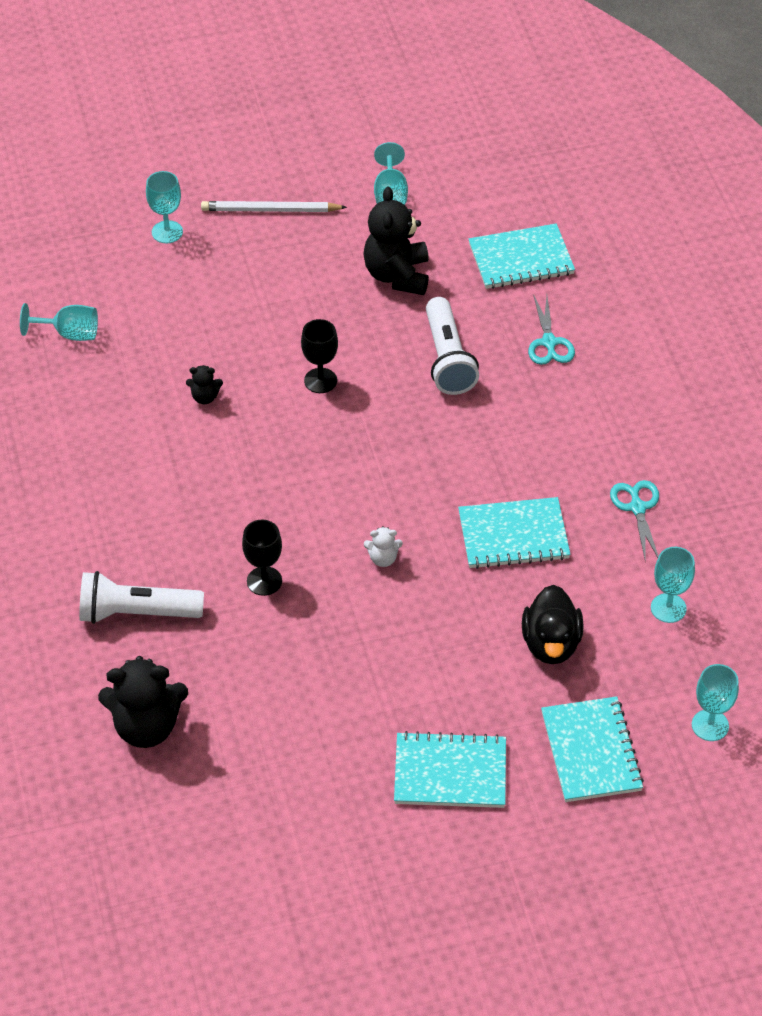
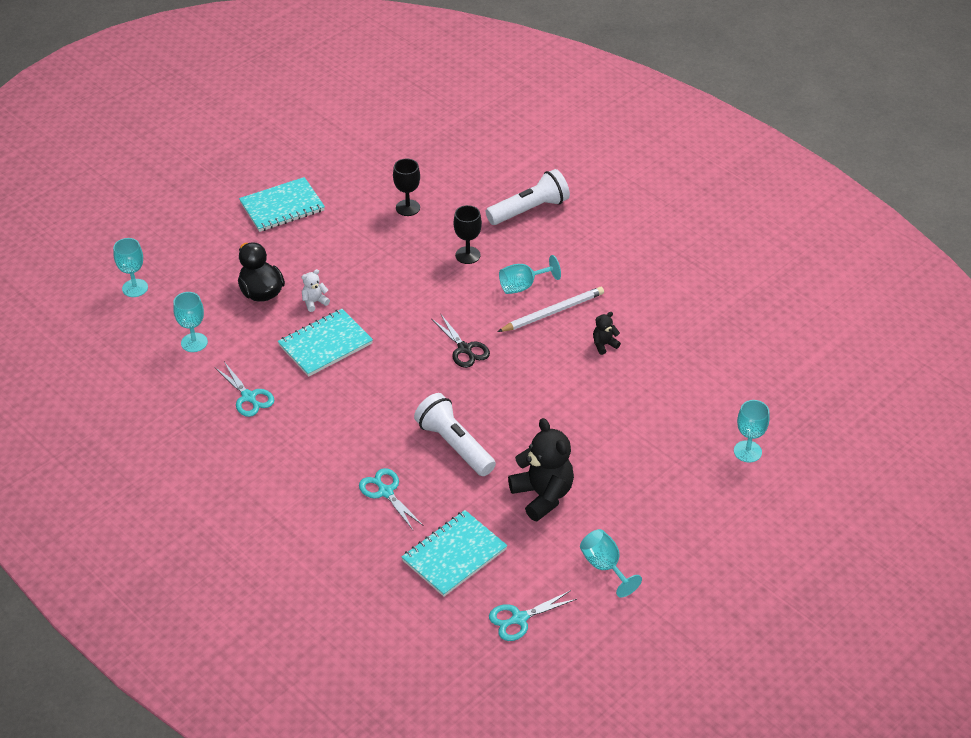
camera: 150 degrees right, 5 degrees down
(69, 334) = (737, 346): turquoise goblet -> turquoise goblet (523, 286)
(146, 727) = (472, 162): black teddy bear -> none
(270, 210) = (687, 506): white pencil -> white pencil (553, 312)
(320, 380) = (534, 389): black goblet -> black goblet (407, 208)
(359, 459) = (465, 349): none -> black scissors
(383, 558) = (402, 296): white teddy bear -> white teddy bear (314, 302)
(500, 186) = (519, 619): none -> turquoise scissors
(591, 751) = (203, 247): turquoise notebook -> none

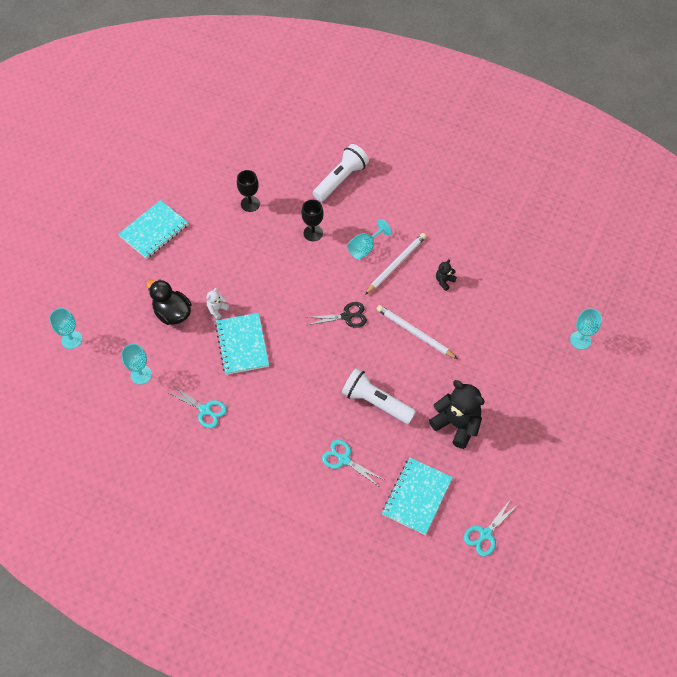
camera: 20 degrees left, 15 degrees up
(325, 344) = (242, 344): turquoise notebook -> turquoise notebook turned 45 degrees counterclockwise
(465, 349) = (347, 316): black scissors -> black scissors turned 45 degrees counterclockwise
(539, 388) = (414, 333): none -> white pencil
(605, 566) = (525, 469): turquoise goblet -> none

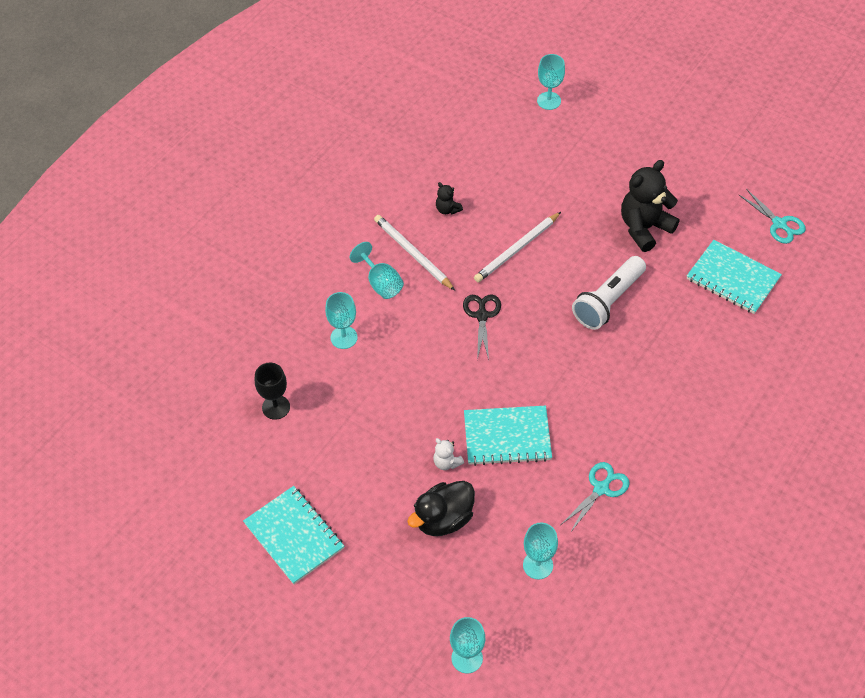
camera: 80 degrees left, 5 degrees down
(313, 233) = (344, 337): black goblet -> turquoise goblet
(340, 179) = (261, 296): white flashlight -> none
(344, 459) = (682, 343): turquoise scissors -> none

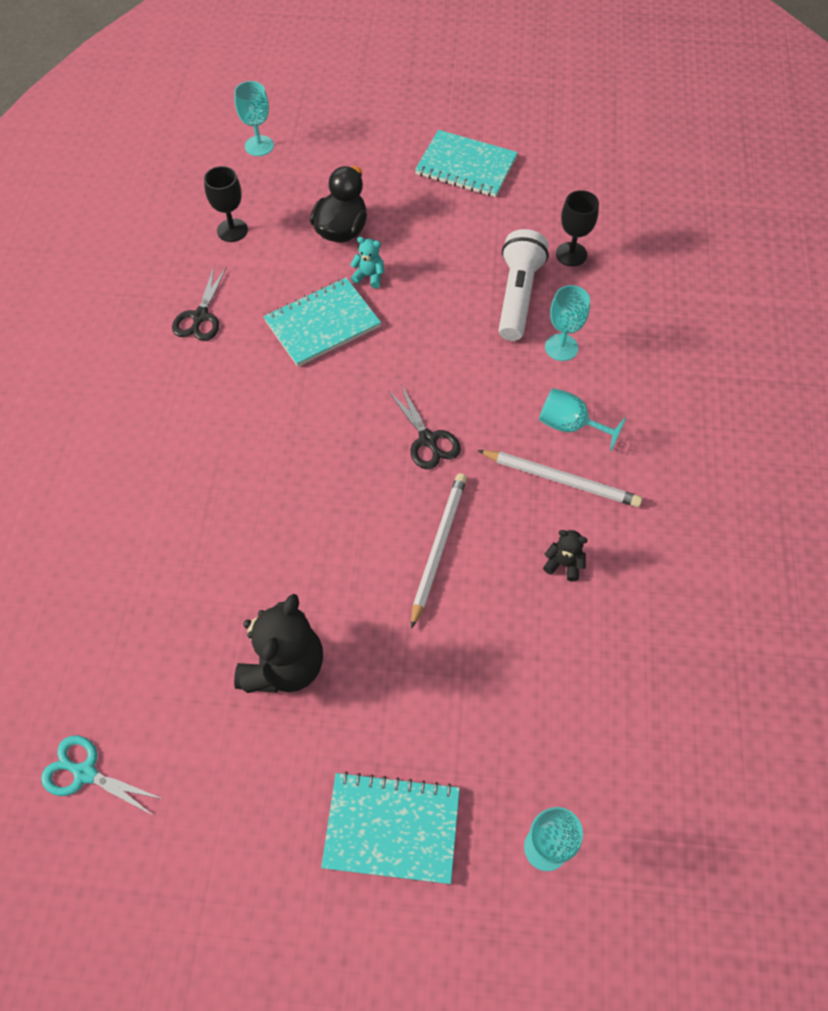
camera: 150 degrees right, 5 degrees up
(446, 462) = (369, 276): white teddy bear -> turquoise teddy bear
(538, 565) = (232, 230): turquoise goblet -> black goblet
(601, 488) = (200, 317): turquoise scissors -> black scissors
(608, 301) = (285, 528): white flashlight -> white flashlight (517, 296)
(732, 278) = (131, 640): turquoise notebook -> turquoise notebook (392, 828)

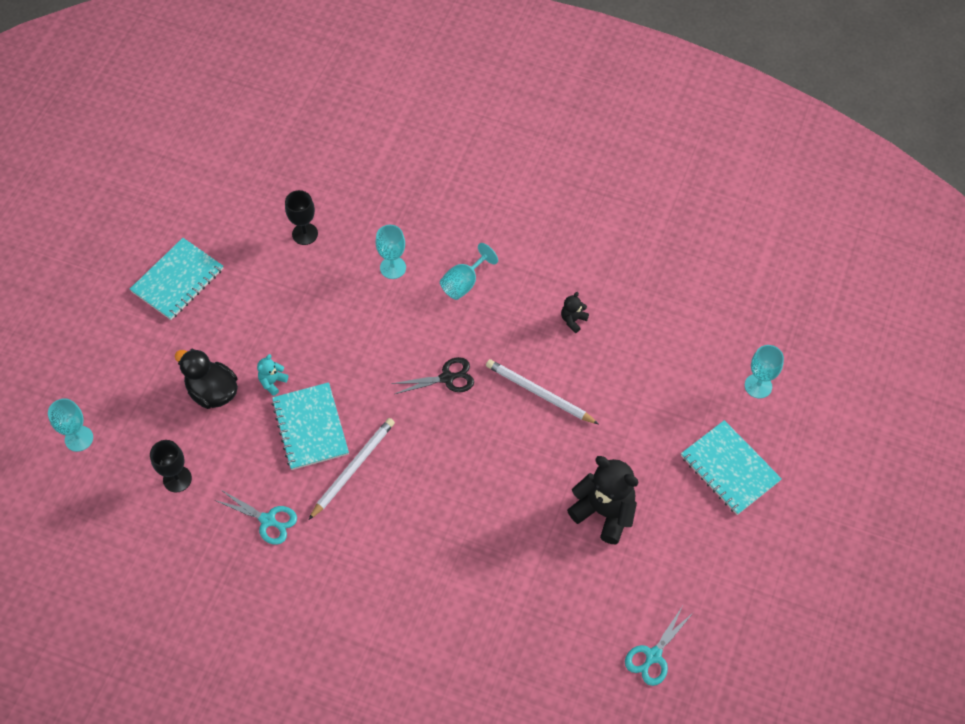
camera: 75 degrees left, 0 degrees up
(200, 317) = (268, 520): black scissors -> turquoise scissors
(392, 828) = (729, 469): turquoise notebook -> turquoise notebook turned 60 degrees counterclockwise
(517, 296) = (332, 282): white flashlight -> none
(561, 479) = (507, 302): white pencil -> white pencil (353, 468)

